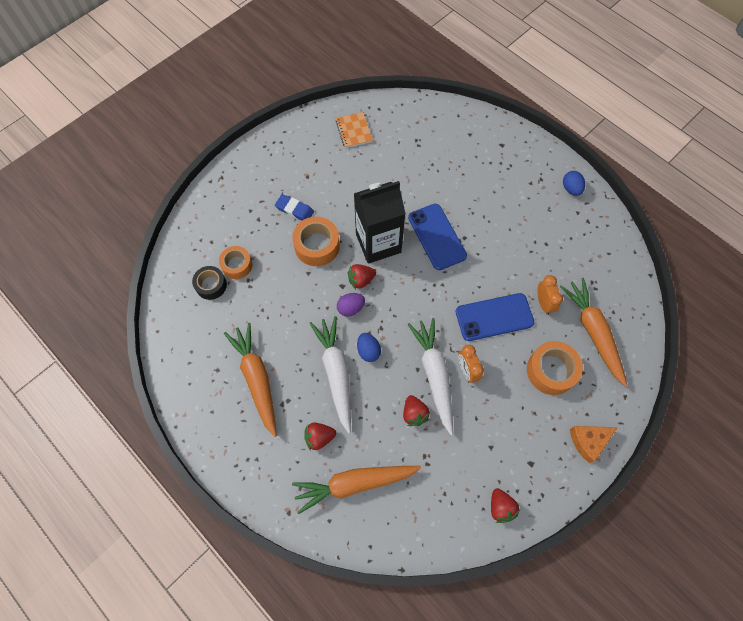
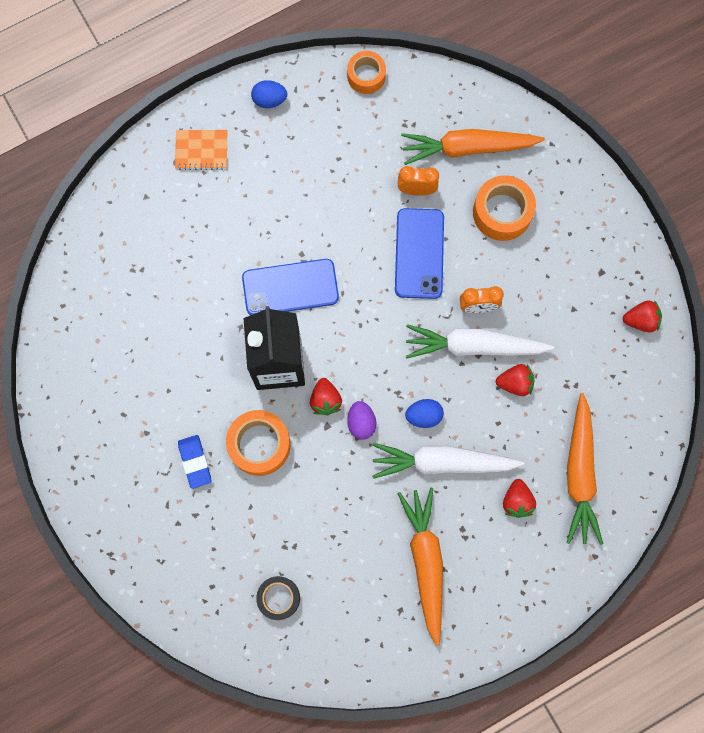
camera: 75 degrees left, 10 degrees up
(237, 265) = (258, 557): orange tape -> orange tape (366, 76)
(257, 379) = (425, 562): orange carrot -> orange carrot turned 90 degrees clockwise
(294, 210) = (195, 462): blue eraser -> blue eraser turned 60 degrees counterclockwise
(354, 131) = (90, 350): orange notebook -> orange notebook (201, 150)
(588, 441) = (591, 202): orange cheese -> none

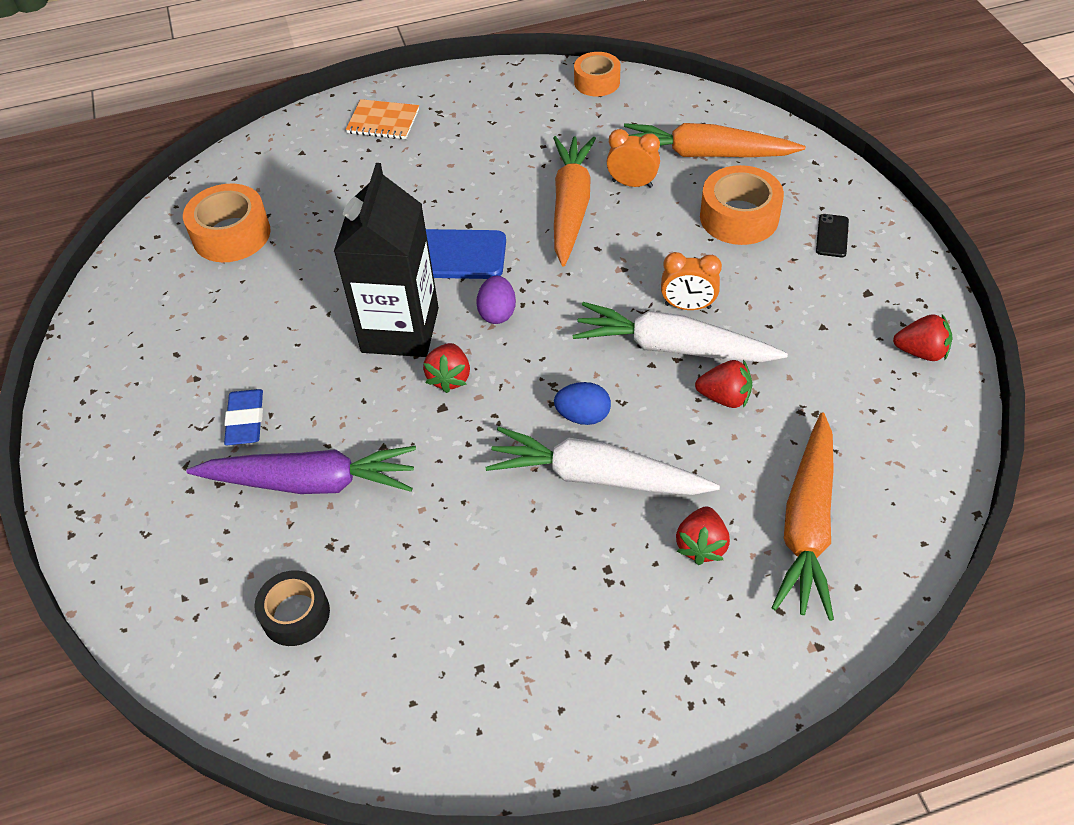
camera: 15 degrees right, 25 degrees down
(256, 502) = (311, 482): none -> purple carrot
(259, 445) = (341, 414): orange tape -> orange tape (231, 234)
(269, 100) = (477, 90): blue egg -> none
(361, 423) = (491, 411): purple egg -> purple egg (497, 313)
(419, 253) = (620, 243): blue phone -> none
(425, 562) = (538, 605): orange carrot -> orange carrot (571, 207)
(572, 220) = (832, 236): none -> black phone

